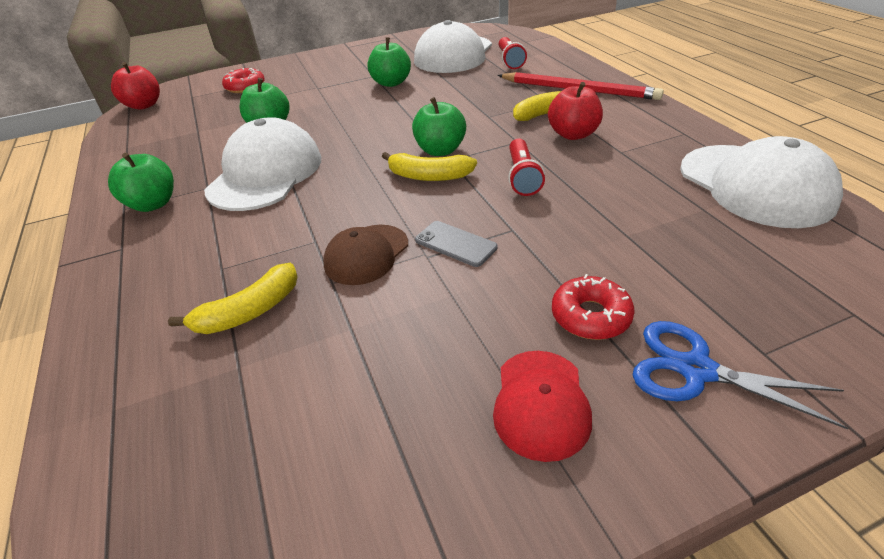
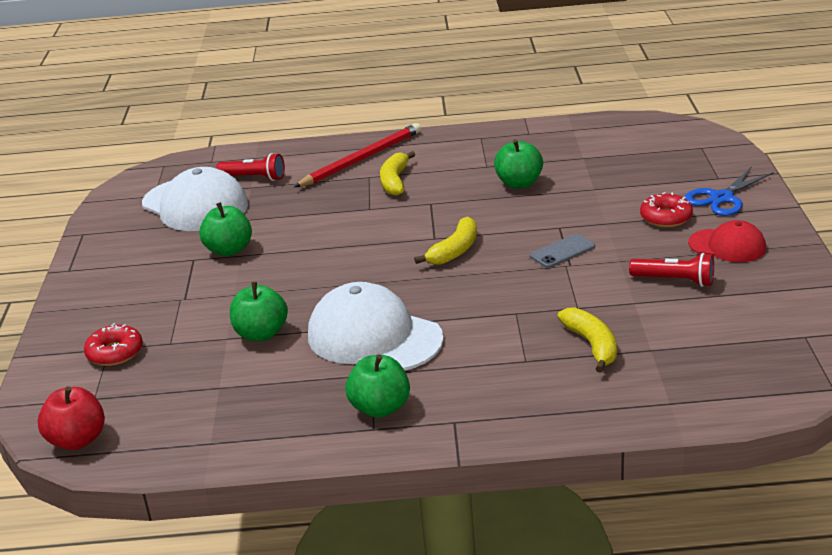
camera: 70 degrees left, 10 degrees down
(366, 254) = (551, 290): brown cap -> none
(440, 150) = (413, 240): green apple -> green apple (519, 183)
(522, 177) = (490, 211): red flashlight -> red flashlight (674, 281)
(573, 134) = (441, 178): red apple -> none
(755, 185) = (568, 135): white cap -> none

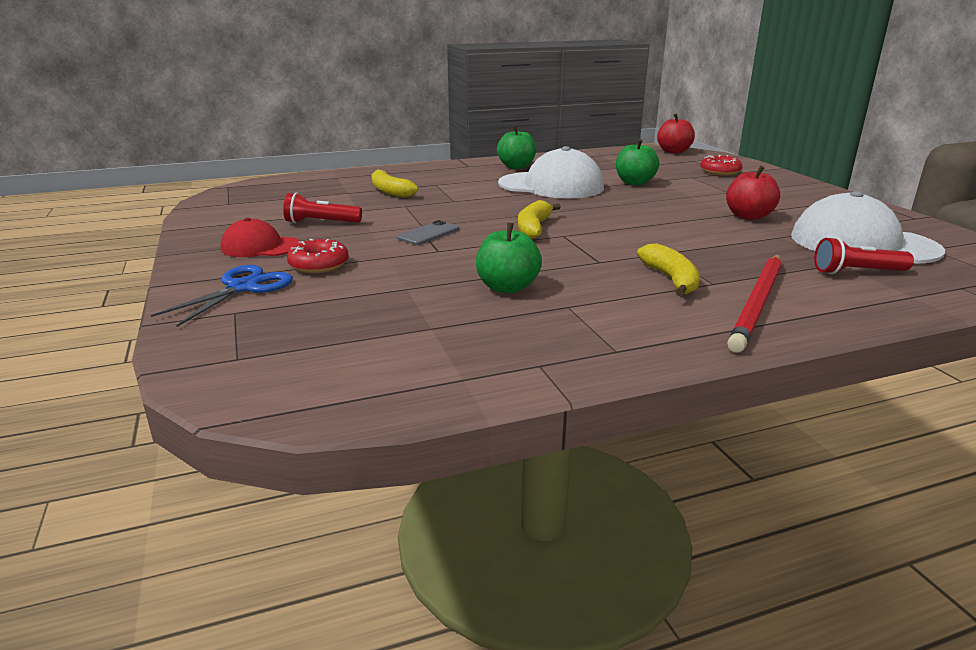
camera: 160 degrees right, 5 degrees down
(229, 250) = (748, 216): green apple -> red apple

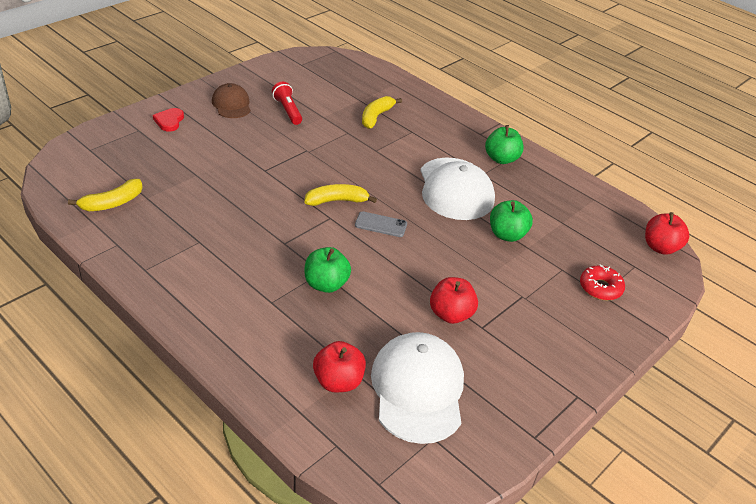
camera: 60 degrees right, 15 degrees up
(243, 288) = (169, 121): blue scissors -> red heart
(260, 247) = (231, 104): red cap -> brown cap
(319, 265) = (214, 134): red donut -> none
(428, 233) = (294, 158): grey phone -> grey phone (381, 225)
(507, 287) = (216, 212): green apple -> green apple (326, 284)
(671, 280) = (267, 281): yellow banana -> yellow banana (112, 203)
(757, 303) = (243, 325): red pencil -> none
(857, 272) = (338, 381): red flashlight -> red apple

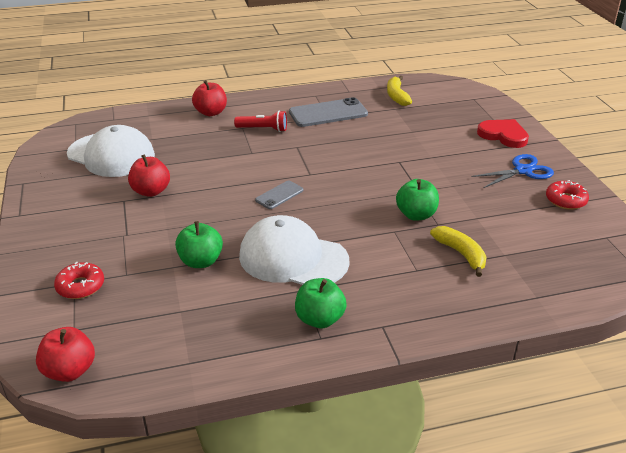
camera: 125 degrees right, 5 degrees down
(169, 121) = (503, 135): red heart -> red heart, size x1.53
(190, 244) = (328, 113): none -> grey phone
(231, 104) = (523, 171): brown cap -> blue scissors
(264, 82) = (565, 200): none -> red donut
(288, 110) = (498, 199): red flashlight -> red flashlight (263, 129)
(326, 284) = (237, 151): green apple -> green apple (416, 215)
(337, 201) = (329, 183): yellow banana -> none
(338, 381) = (152, 131): red apple -> red apple (211, 112)

